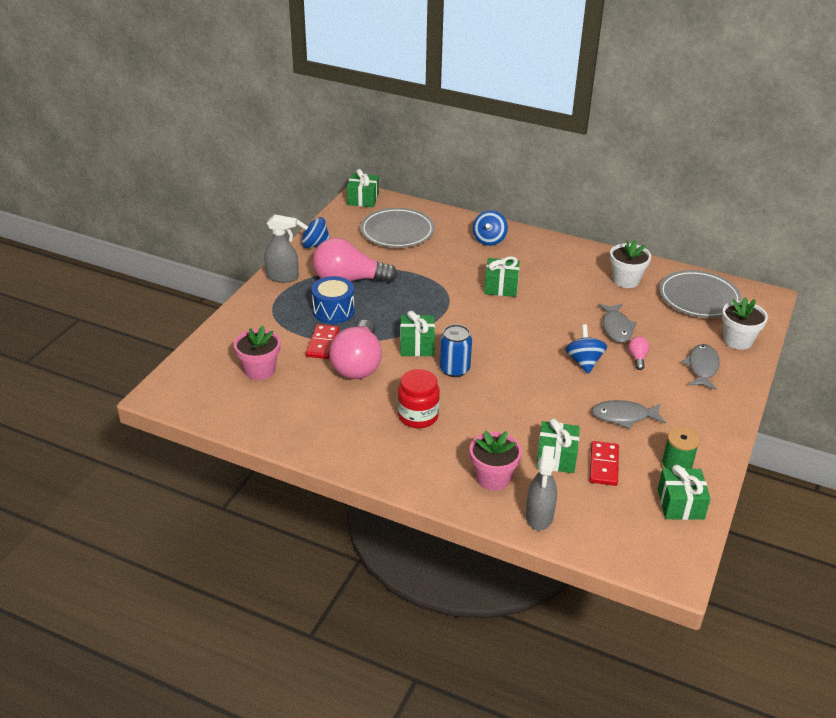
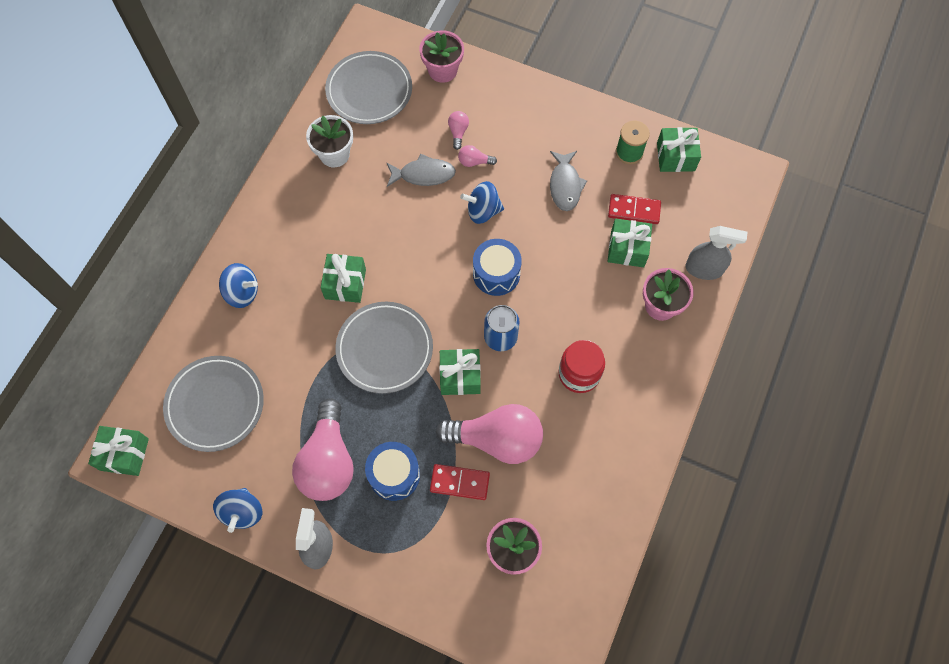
camera: 90 degrees left, 30 degrees up
(442, 306) = (384, 349): none -> grey plate
(518, 368) = (496, 274): none -> blue drum
(668, 349) = (458, 132): none -> pink light bulb
(702, 367) = (487, 108): grey fish -> none
(737, 340) = (442, 70): white flower pot -> pink flower pot

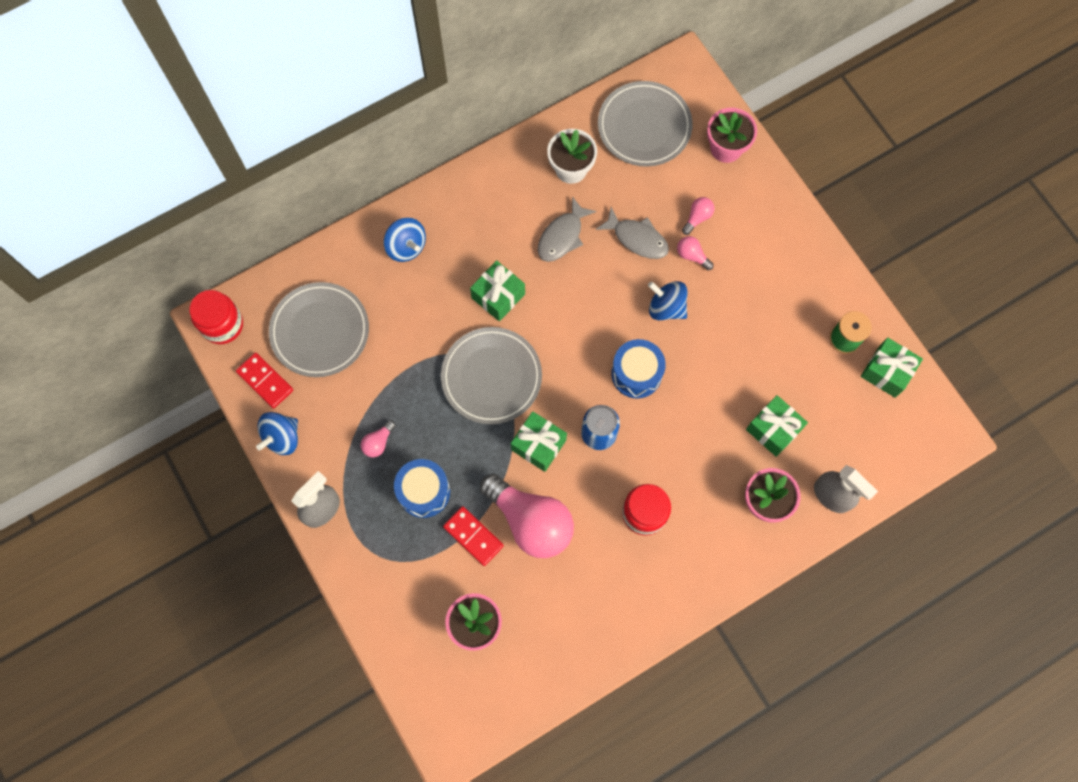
camera: 35 degrees right, 5 degrees up
(124, 454) = (222, 325): green gift -> red jar
(328, 461) = (378, 442): pink light bulb -> pink light bulb, size x0.41
(565, 185) = (760, 332): grey fish -> grey fish (562, 236)
(634, 210) = (807, 397): red domino -> red domino (265, 381)

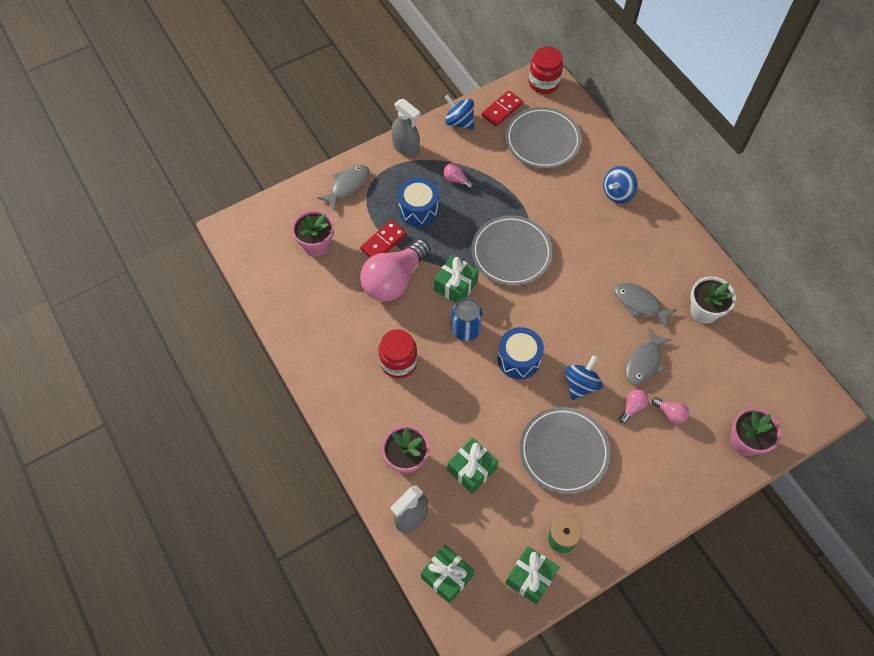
camera: 90 degrees right, 10 degrees down
(383, 587) = (348, 186): none -> grey fish
(498, 296) = (581, 257): green gift -> green gift (447, 576)
(644, 126) = (756, 370): grey plate -> grey plate (564, 451)

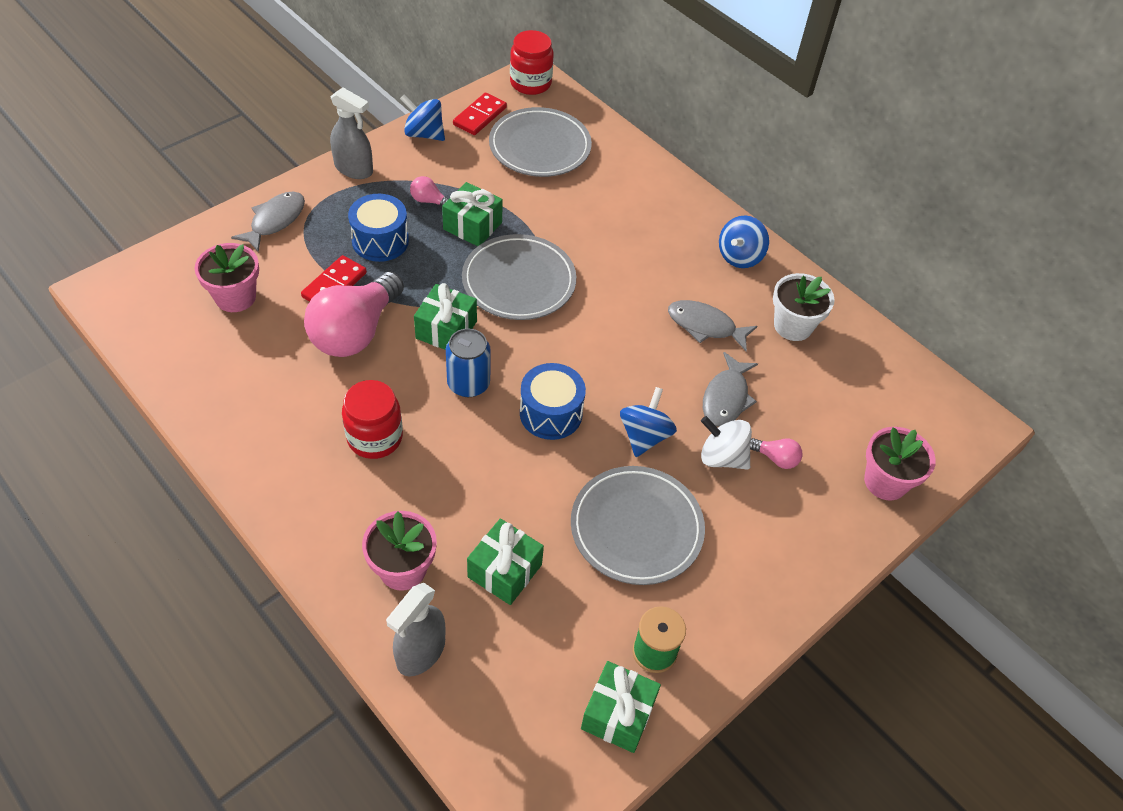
camera: 15 degrees left, 10 degrees down
(447, 576) = (488, 733): green gift -> green gift (472, 226)
(617, 193) = (650, 199): blue spinning top -> blue spinning top (739, 256)
(632, 407) = (722, 457): pink light bulb -> white spinning top

